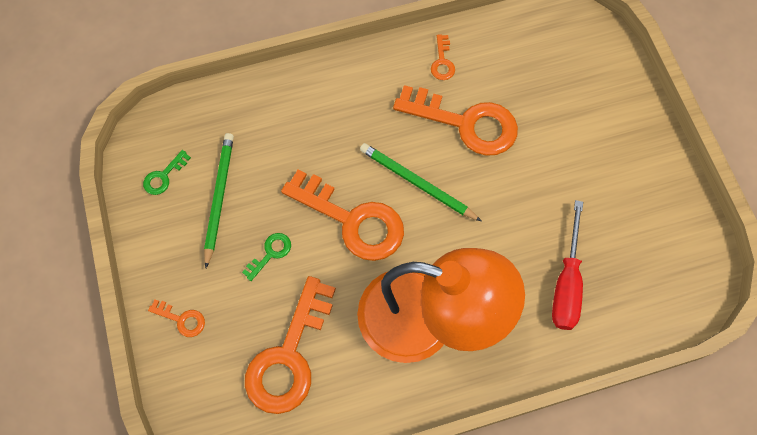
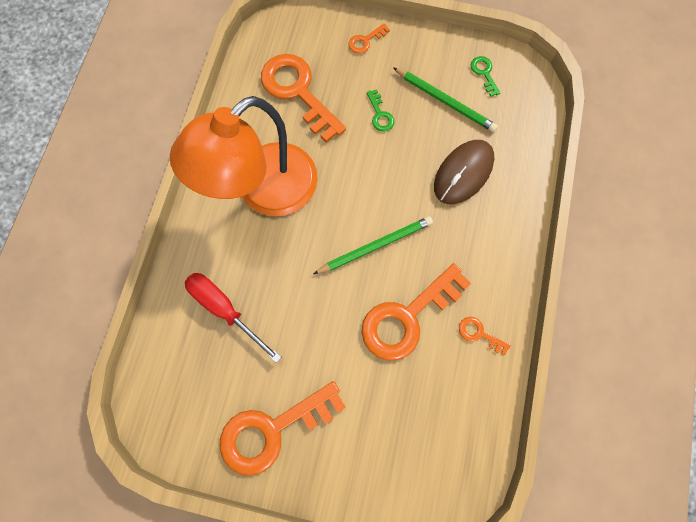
camera: 120 degrees right, 5 degrees up
(293, 143) = (463, 173): none -> brown mouse
(352, 220) = (372, 182): orange key -> orange key (273, 429)

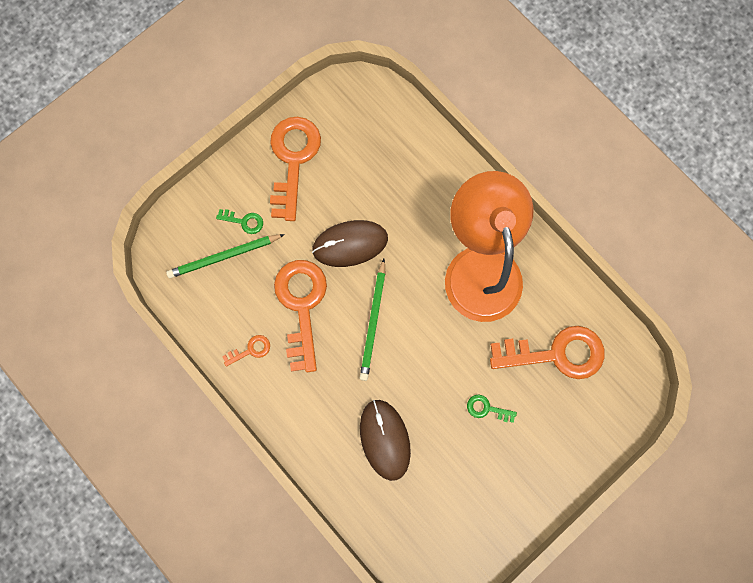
camera: 125 degrees right, 5 degrees up
(225, 310) = (402, 179): red screwdriver -> none
(320, 314) = (350, 244): none -> brown mouse
(365, 41) = (571, 450): orange key -> none
(445, 101) = (461, 476): green pencil -> green pencil (224, 256)
(484, 73) = (465, 535): green key -> green key (244, 221)

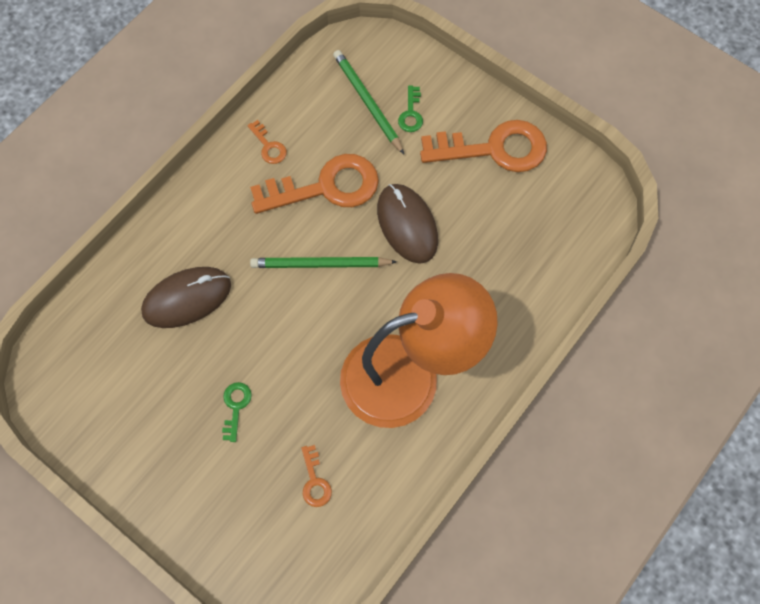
camera: 80 degrees right, 10 degrees down
(555, 353) = (314, 481): orange key -> orange key, size x0.43

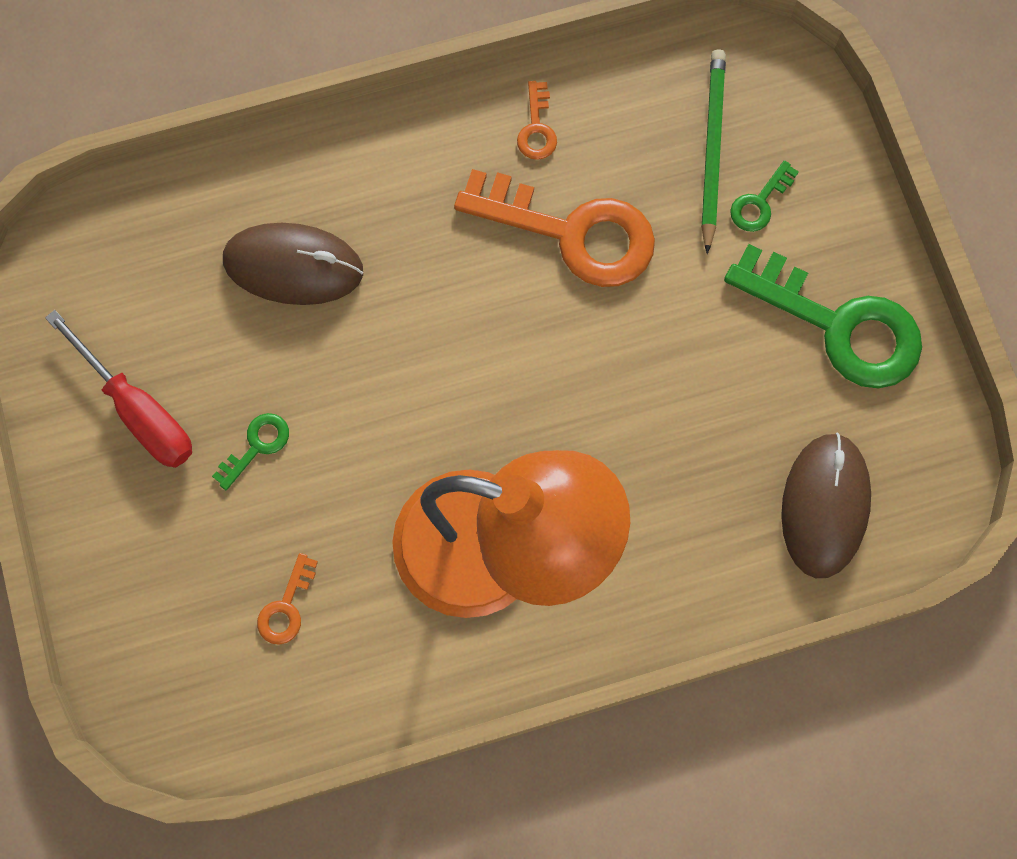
camera: 35 degrees right, 5 degrees up
(153, 432) = (138, 410): none -> red screwdriver
(320, 264) = (490, 332): green pencil -> none
(407, 224) = (642, 353): brown mouse -> brown mouse (825, 506)
(493, 149) = (837, 325): orange key -> green key

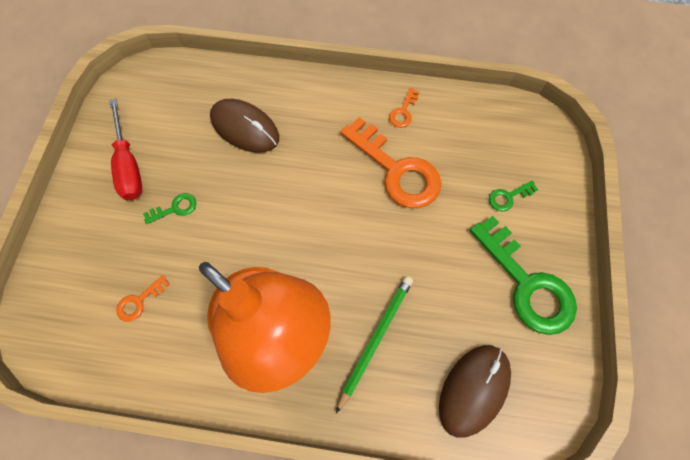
camera: 25 degrees right, 5 degrees down
(711, 149) = (493, 158): green pencil -> green pencil (375, 339)

